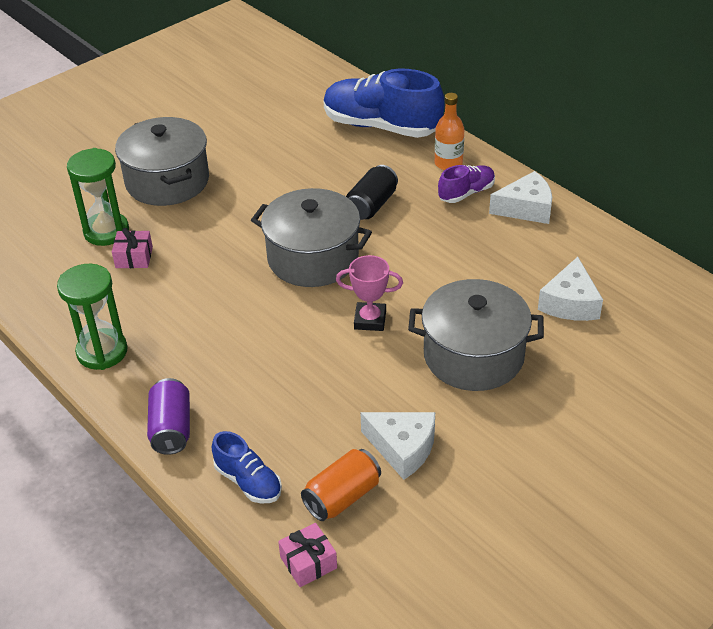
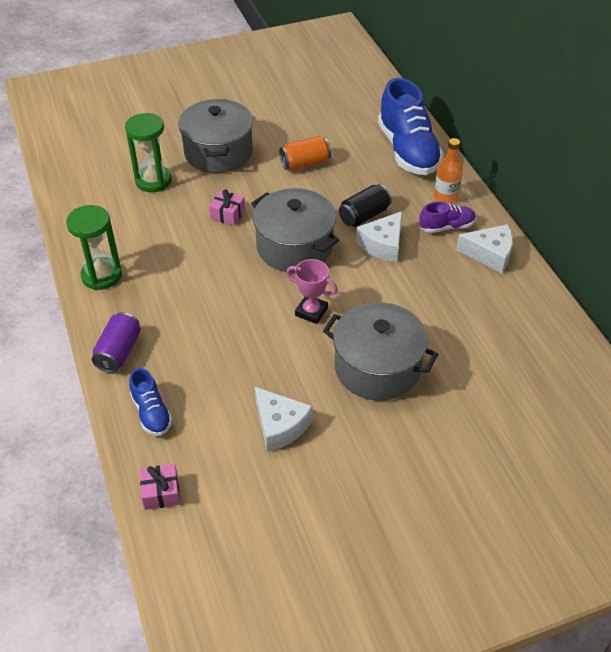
camera: 20 degrees right, 5 degrees up
(134, 257) = (162, 207): pink gift -> pink gift (227, 214)
(342, 497) = (213, 449): orange can -> orange can (305, 163)
(381, 126) = (408, 150): blue shoe -> blue shoe turned 150 degrees counterclockwise
(570, 303) = (481, 347): white cheese -> white cheese (383, 244)

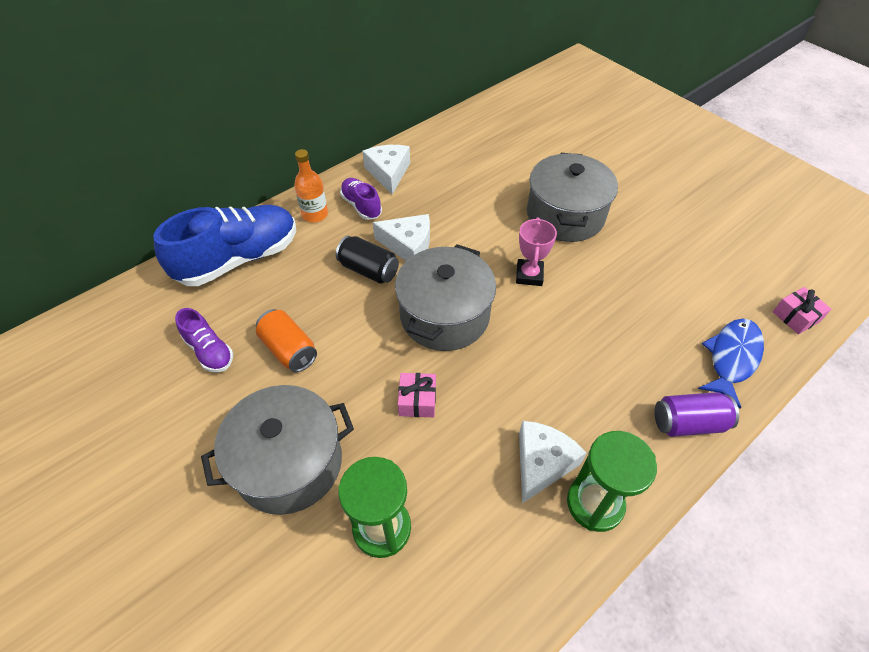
camera: 110 degrees left, 5 degrees up
(151, 413) = (732, 358): blue shoe -> blue fish
(280, 426) = (669, 260): white cheese -> white cheese (542, 463)
(323, 130) = (209, 351): none -> purple shoe

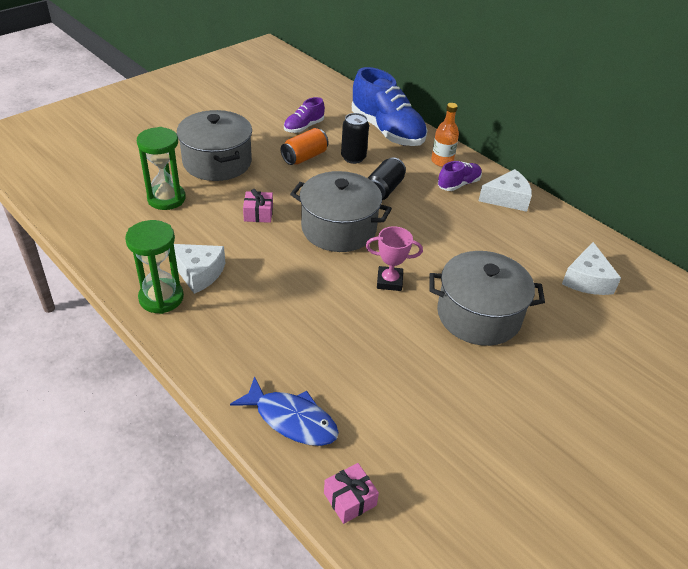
camera: 85 degrees right, 10 degrees down
(297, 296) = (353, 158): none -> black can
(408, 245) = (415, 210): white cheese -> white cheese (587, 280)
(688, 423) = (222, 368): purple can -> none

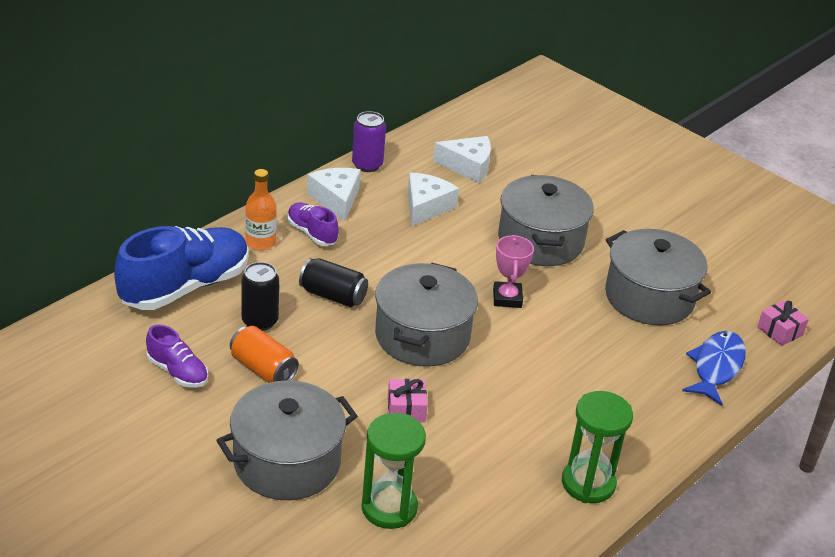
camera: 95 degrees left, 5 degrees down
(198, 273) = (535, 455): white cheese -> white cheese (426, 207)
(400, 385) = (649, 297): none -> grey pot
(563, 218) = (367, 165): none -> purple can

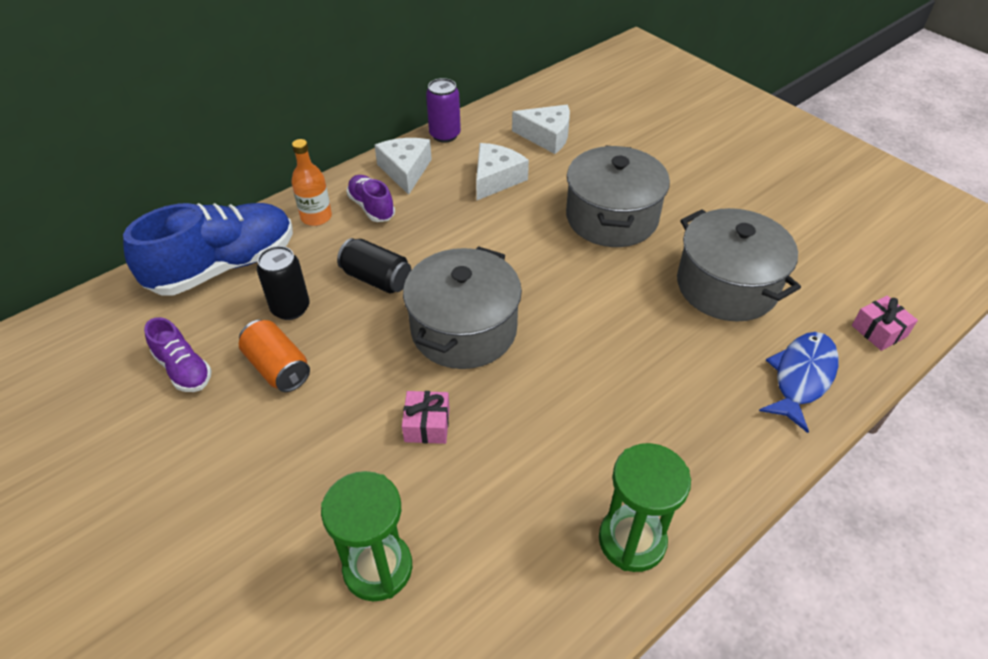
camera: 10 degrees right, 10 degrees up
(287, 462) = (271, 495): grey pot -> none
(507, 298) = (566, 284): pink trophy -> none

